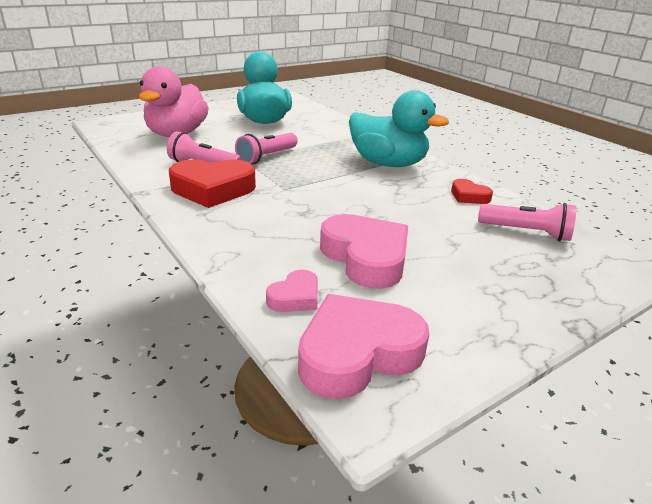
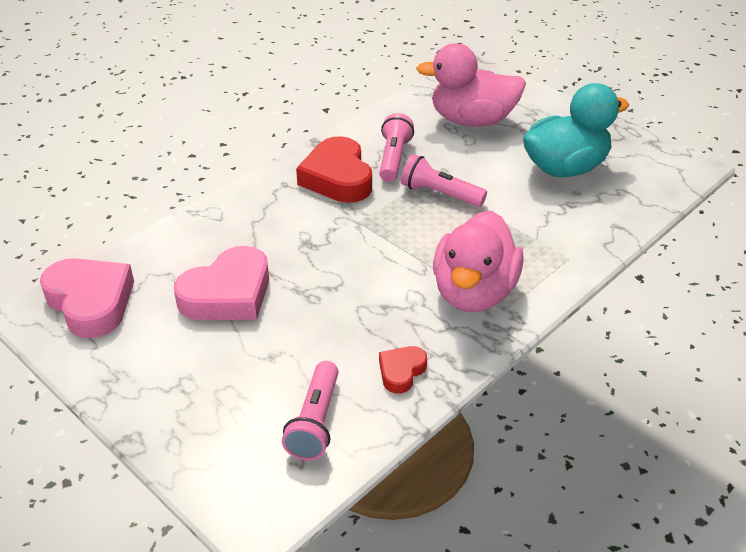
camera: 80 degrees right, 10 degrees up
(295, 297) = (158, 261): pink heart -> none
(388, 164) = (474, 293): turquoise duck -> pink duck

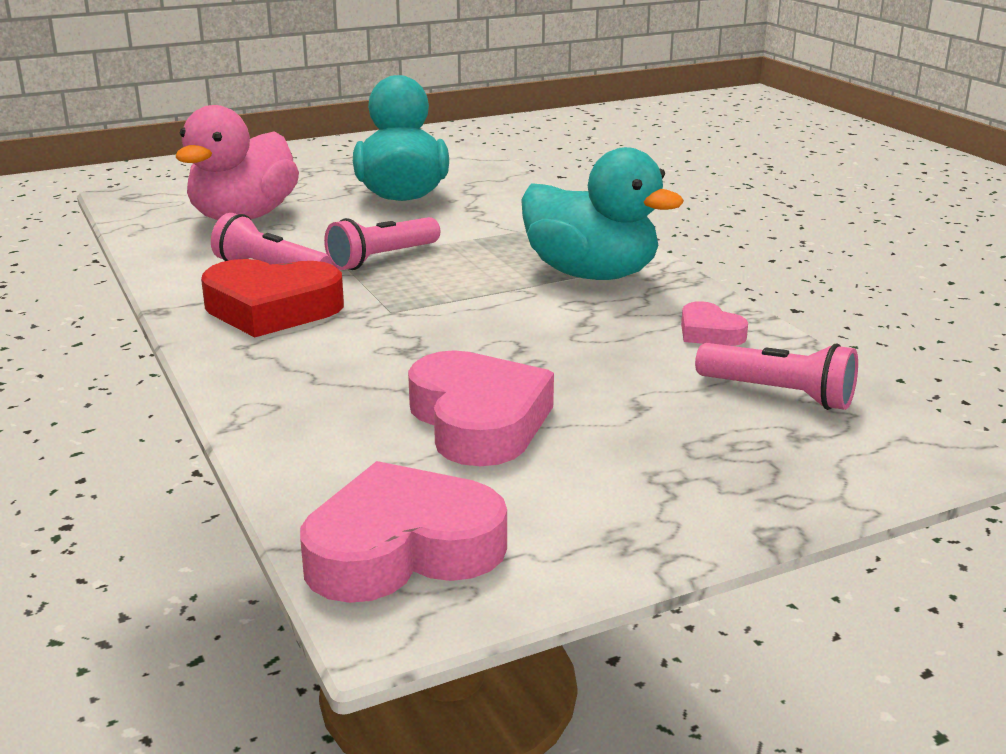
camera: 70 degrees left, 15 degrees down
(401, 372) = (709, 332): red heart -> pink heart
(474, 293) = (591, 274): pink duck -> turquoise duck

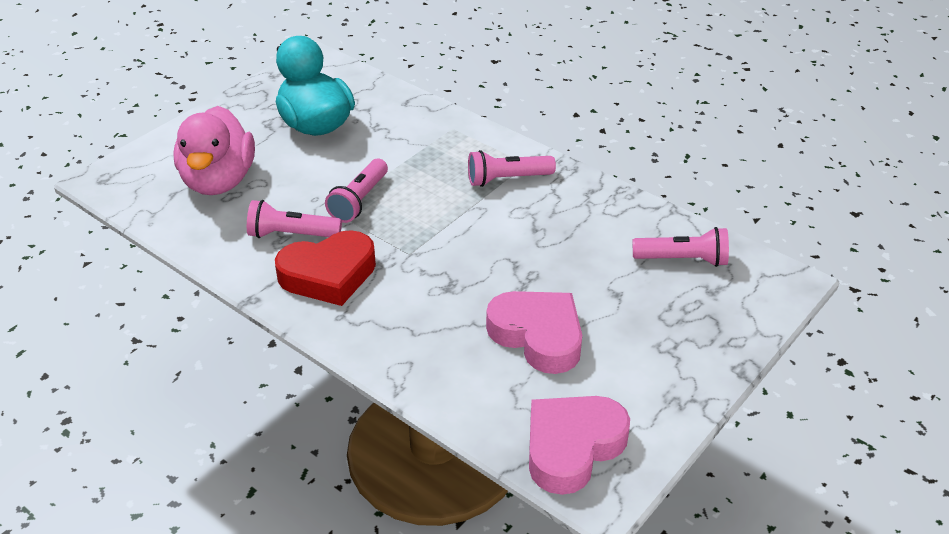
camera: 25 degrees left, 15 degrees up
(591, 274) = (507, 179): turquoise duck -> pink flashlight
(709, 332) = (613, 216): pink heart -> none

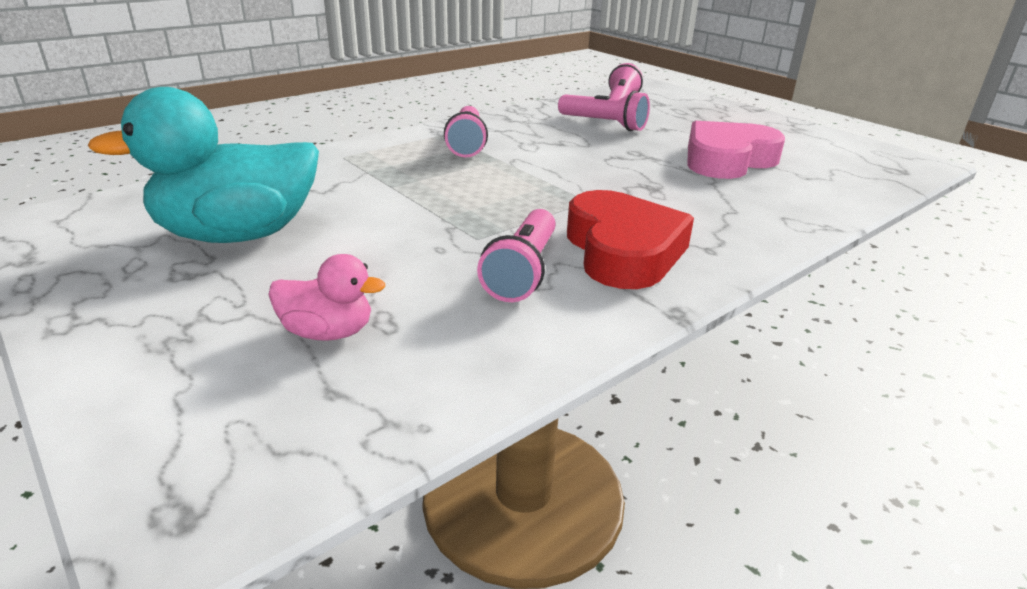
camera: 80 degrees left, 10 degrees down
(219, 181) = (328, 332): pink duck -> pink duck, size x0.48
(359, 201) = (463, 219): pink flashlight -> pink flashlight (604, 124)
(572, 447) = (871, 165): pink heart -> none

